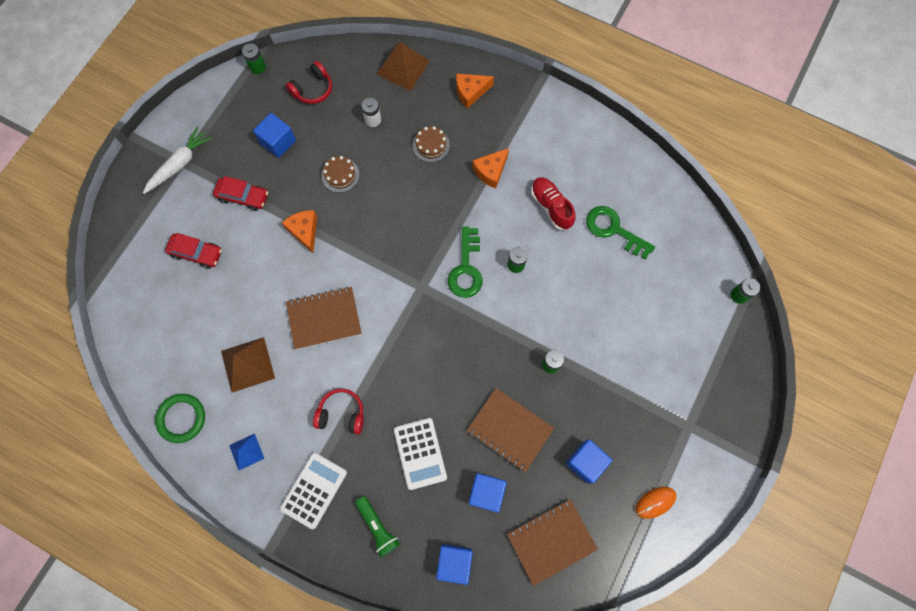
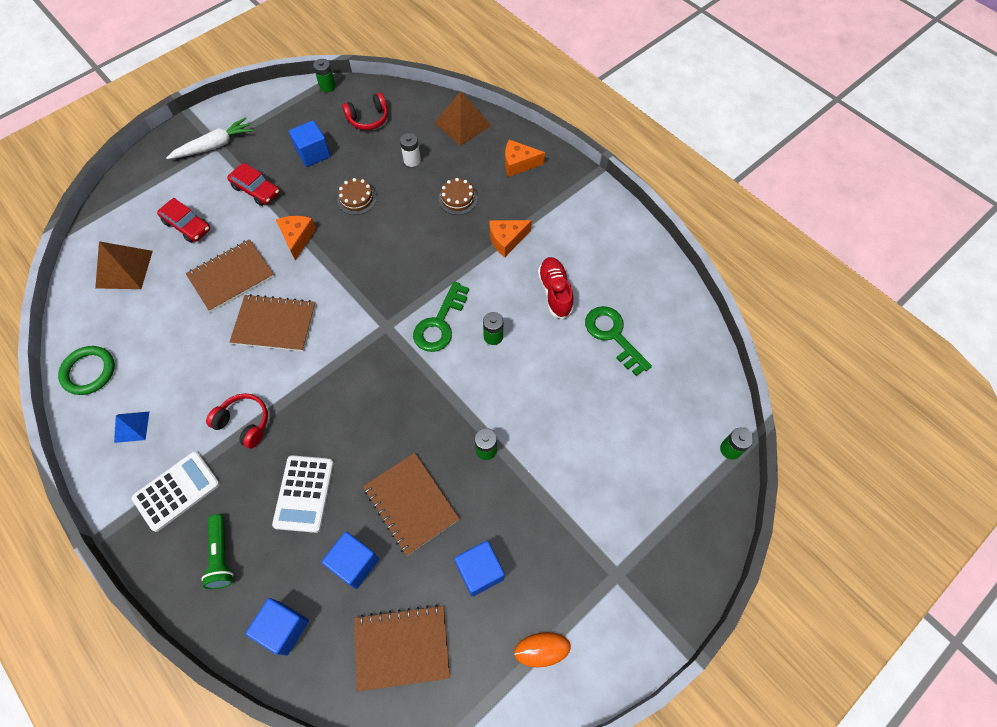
camera: 20 degrees right, 10 degrees down
(247, 364) = (179, 342): brown pyramid -> brown pyramid (124, 269)
(263, 288) = (231, 276): none -> brown notebook

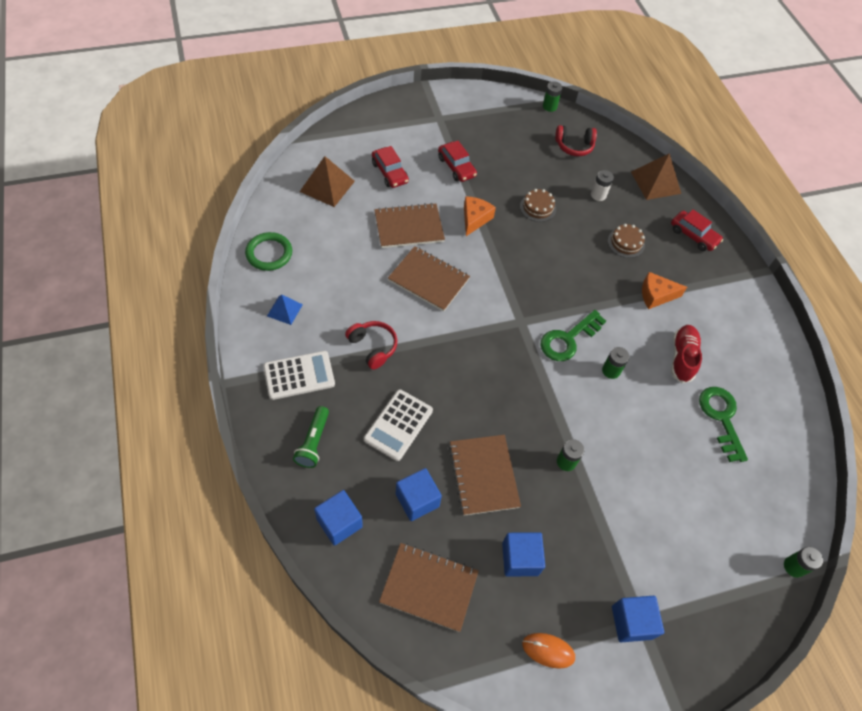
camera: 20 degrees right, 5 degrees down
(214, 146) = (436, 118): white carrot -> none
(313, 153) = (515, 156): blue cube -> blue cube (631, 622)
(519, 163) = (693, 235): orange cheese -> red car

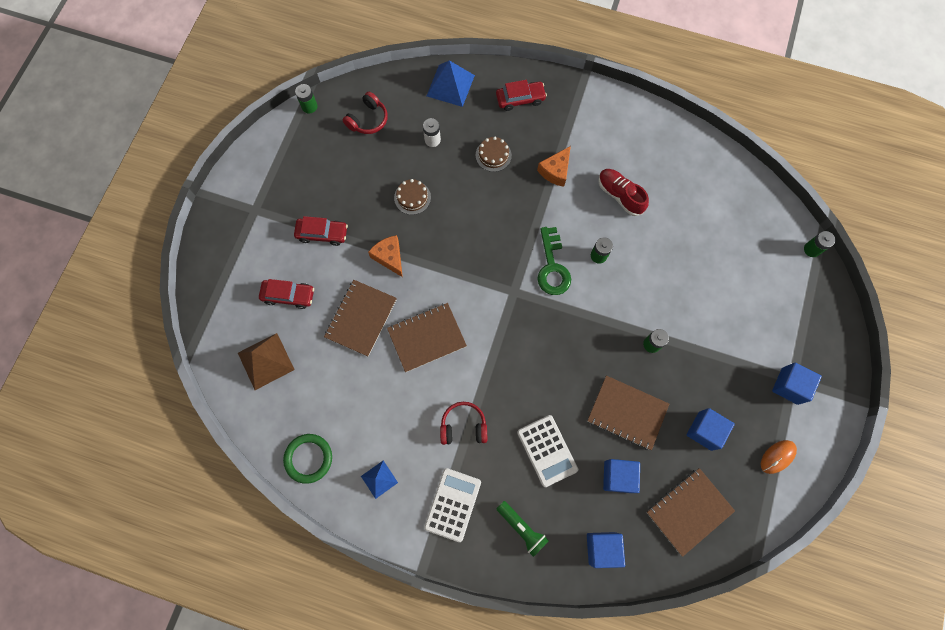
camera: 50 degrees left, 15 degrees up
(655, 182) = (450, 85): brown pyramid -> blue pyramid
(721, 418) = (683, 207): green key -> none

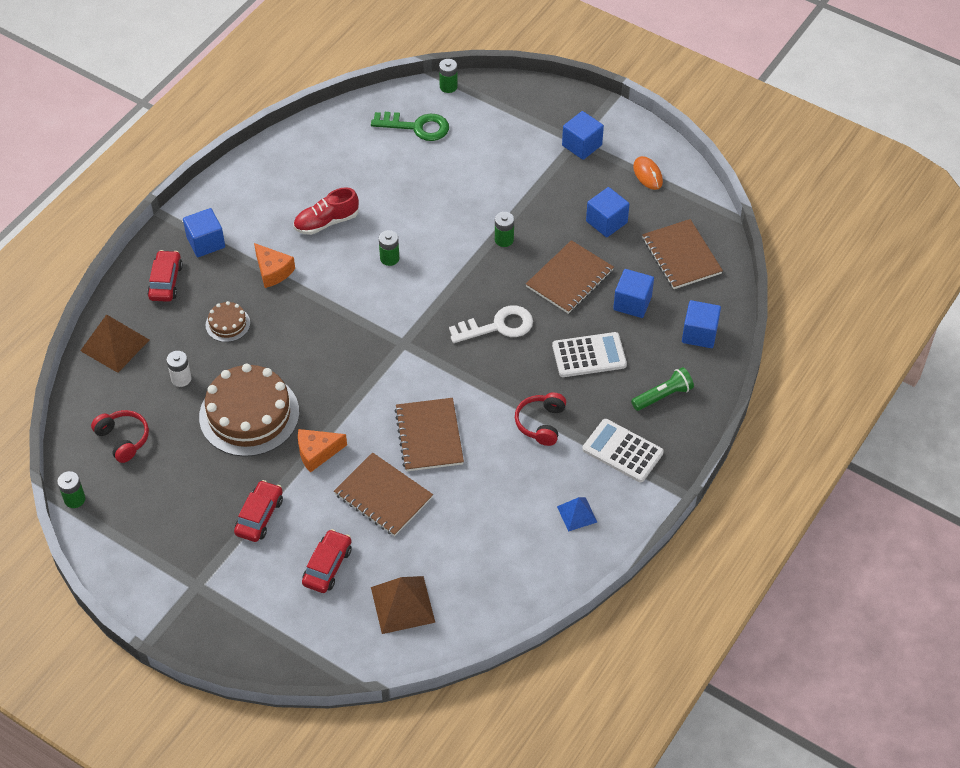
camera: 75 degrees left, 20 degrees down
(308, 458) = (534, 579): green ring -> none
(412, 197) = (249, 414): brown cake -> brown cake, size x2.16
(450, 85) = (114, 345): blue pyramid -> brown pyramid
(552, 267) = (387, 302): green key -> green key (416, 127)
(555, 363) = (498, 326): none -> white key
(568, 114) = (206, 242): none -> blue cube

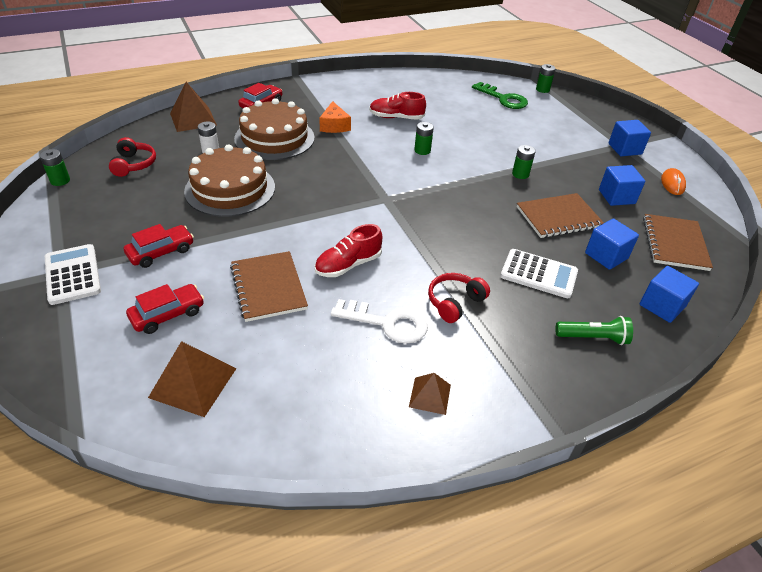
camera: 30 degrees right, 10 degrees down
(206, 242) = (307, 97): blue cube -> none
(228, 324) = (274, 138): brown cake -> brown cake, size x2.16
(317, 453) = (250, 233): orange cheese -> none
(429, 436) = (348, 265): brown notebook -> red shoe
(498, 326) = (472, 221): white key -> white key (387, 323)
(577, 514) = (430, 395): blue pyramid -> brown pyramid
(622, 451) = (519, 364): white calculator -> white calculator (72, 274)

